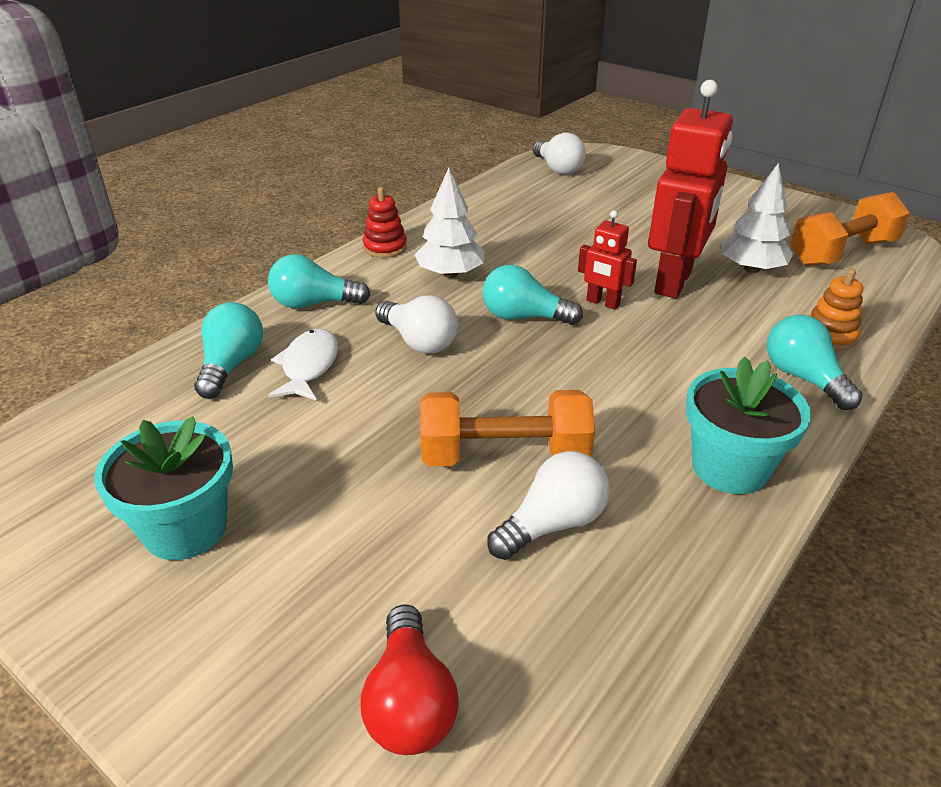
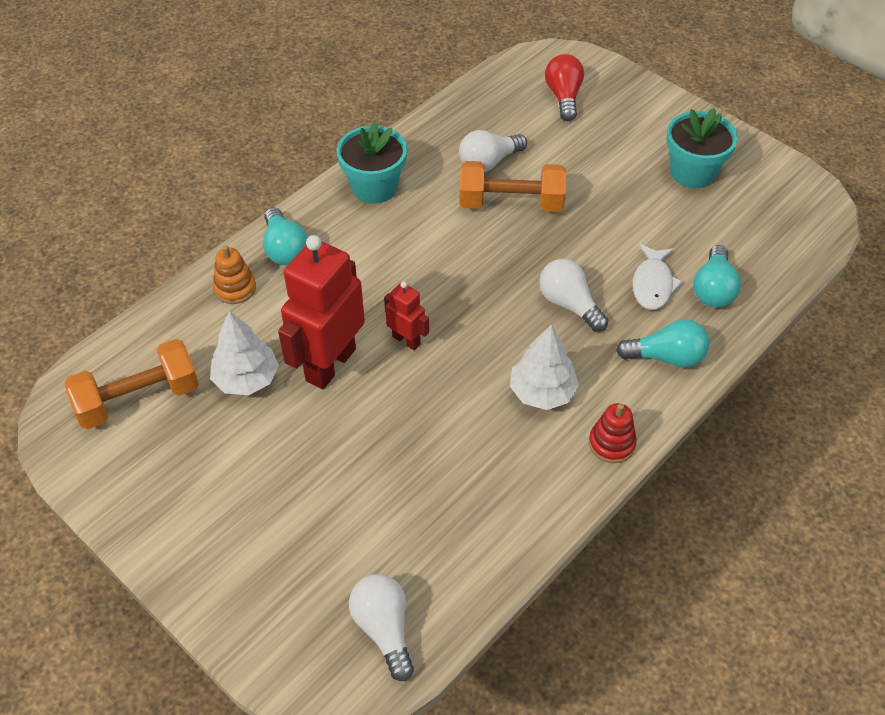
camera: 175 degrees left, 15 degrees up
(523, 317) = (480, 327): turquoise light bulb -> none

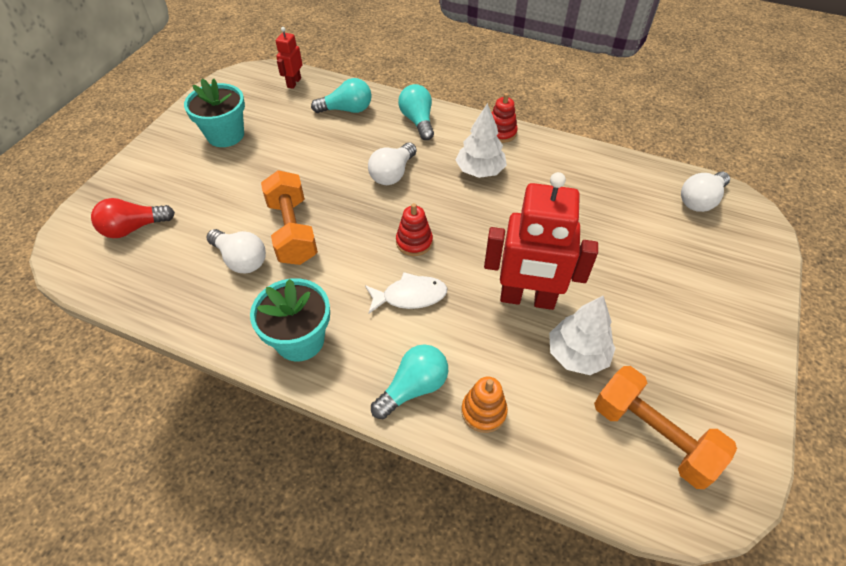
camera: 110 degrees left, 0 degrees up
(406, 340) = (475, 257): red robot -> red robot (294, 83)
(451, 294) = (414, 242): none -> red stacking toy
(652, 284) = (354, 137): white fish -> white fish (410, 296)

